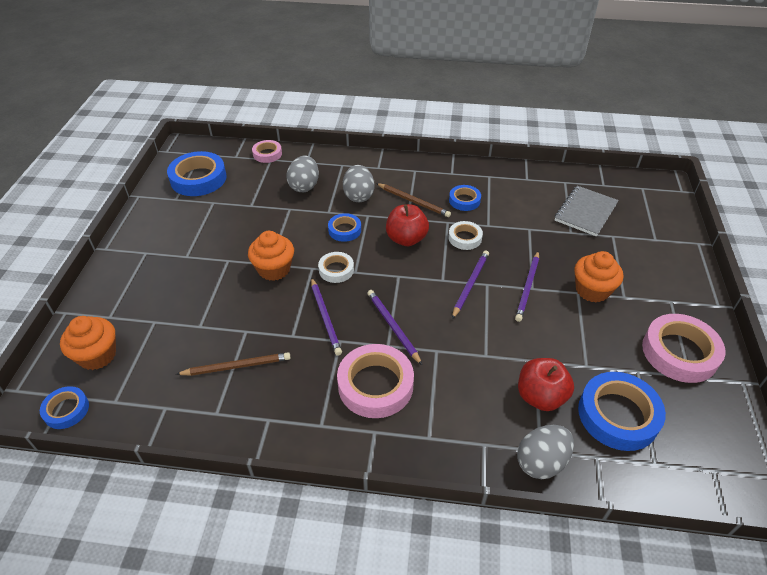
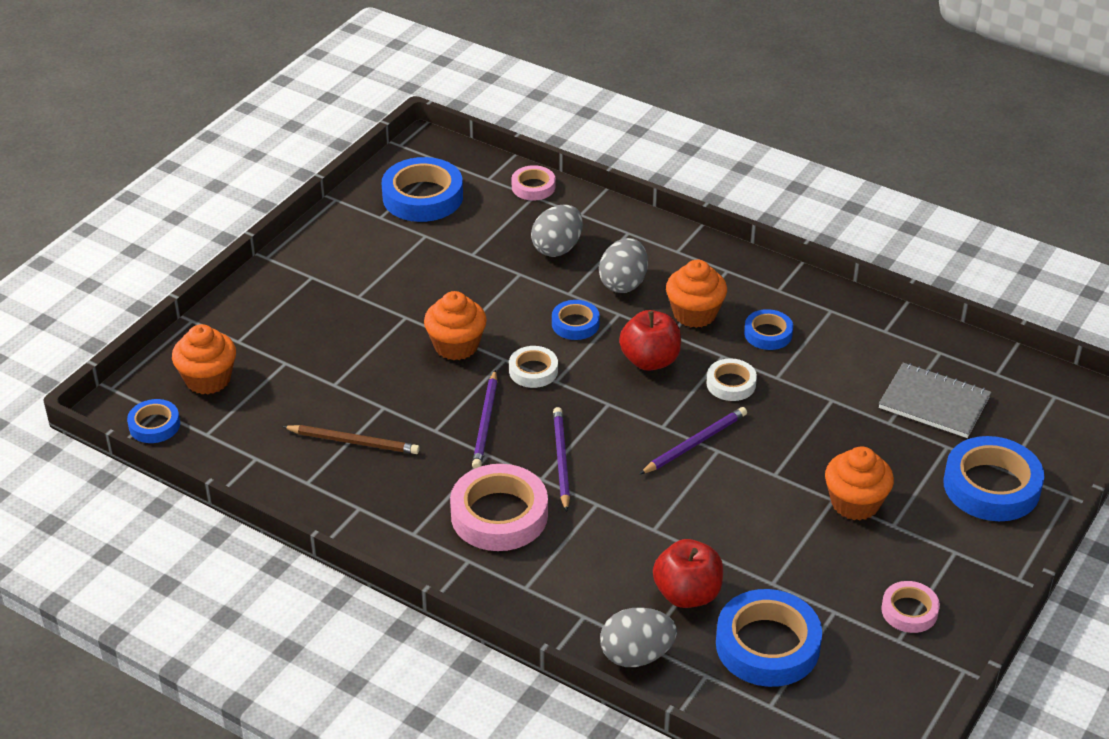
camera: 25 degrees right, 5 degrees down
(413, 201) = (694, 314): brown pencil -> orange cupcake
(527, 287) = (769, 471): purple pencil -> none
(585, 212) = (934, 403): grey notebook -> grey notebook turned 60 degrees clockwise
(655, 252) = (991, 486): none -> blue tape
(679, 352) = (909, 611): pink tape -> pink tape, size x0.55

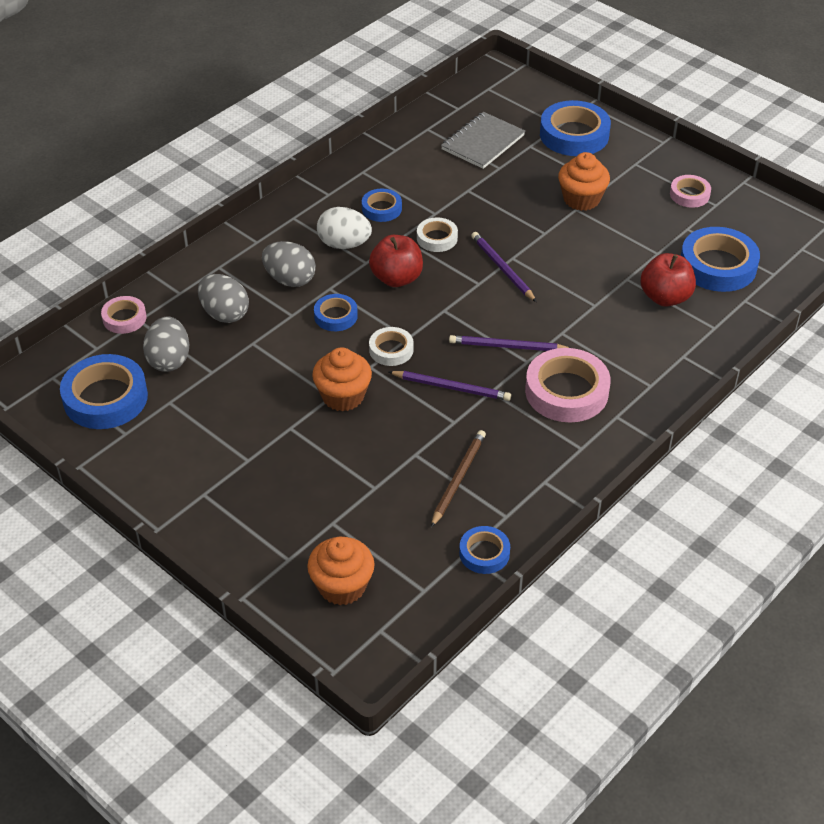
camera: 80 degrees left, 5 degrees up
(154, 425) = (402, 633): blue tape -> blue tape (484, 553)
(636, 655) = (725, 333): grey egg -> grey egg (169, 360)
(694, 314) = (344, 244): orange cupcake -> white egg

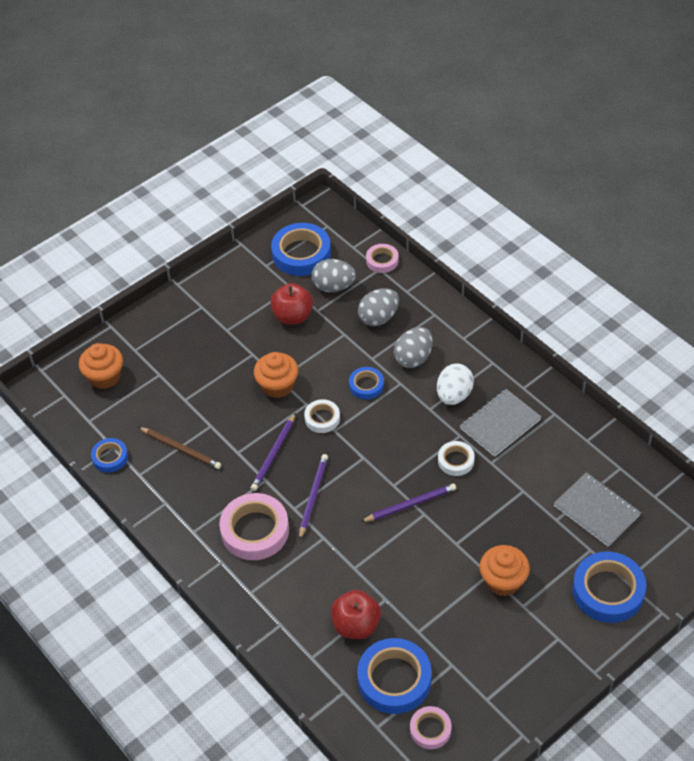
camera: 100 degrees right, 5 degrees up
(381, 209) = (500, 424): blue tape -> grey notebook
(396, 278) = (406, 428): red apple -> red apple (293, 316)
(689, 194) = (504, 678): pink tape -> pink tape (430, 729)

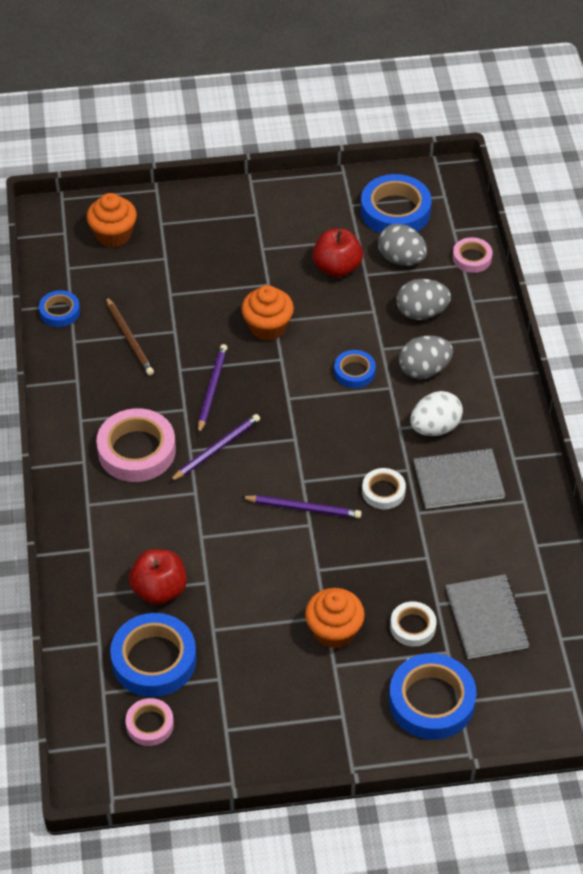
camera: 30 degrees right, 0 degrees up
(274, 454) = (212, 389): purple pencil -> purple pencil turned 135 degrees clockwise
(322, 418) = (285, 381): white tape -> white tape (412, 626)

